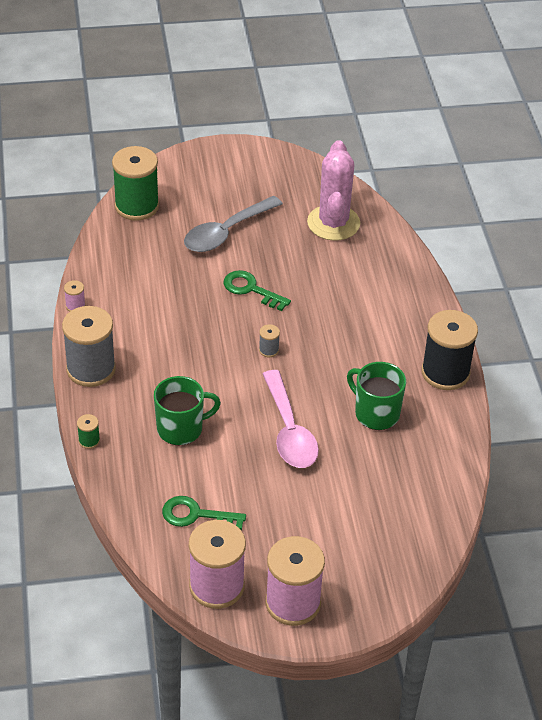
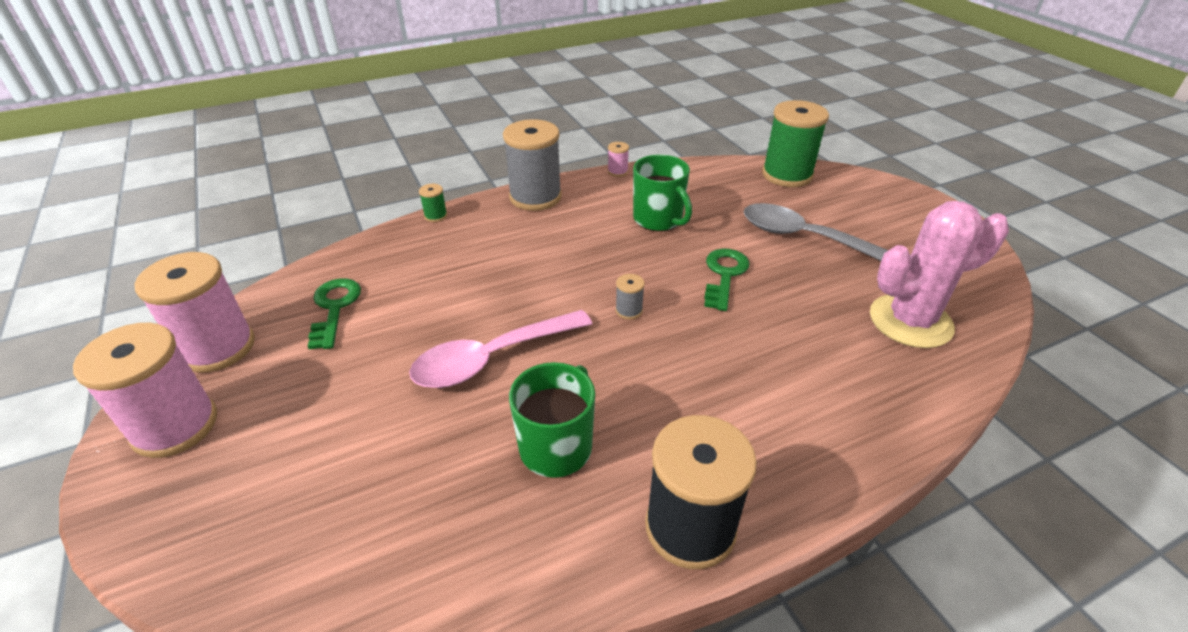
camera: 75 degrees right, 5 degrees down
(181, 429) = (469, 269): green mug -> green mug (658, 219)

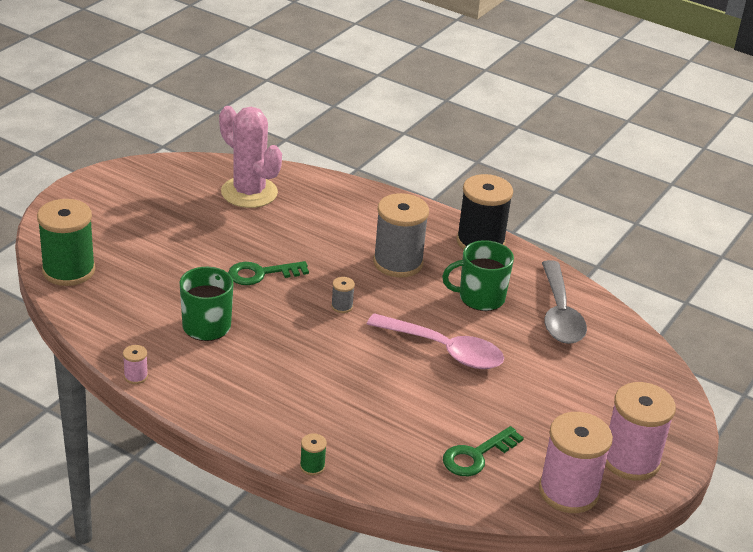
camera: 125 degrees left, 5 degrees down
(535, 197) = (227, 414): grey spool -> grey spool (398, 263)
(804, 237) = (176, 246): grey spoon -> grey spoon (560, 314)

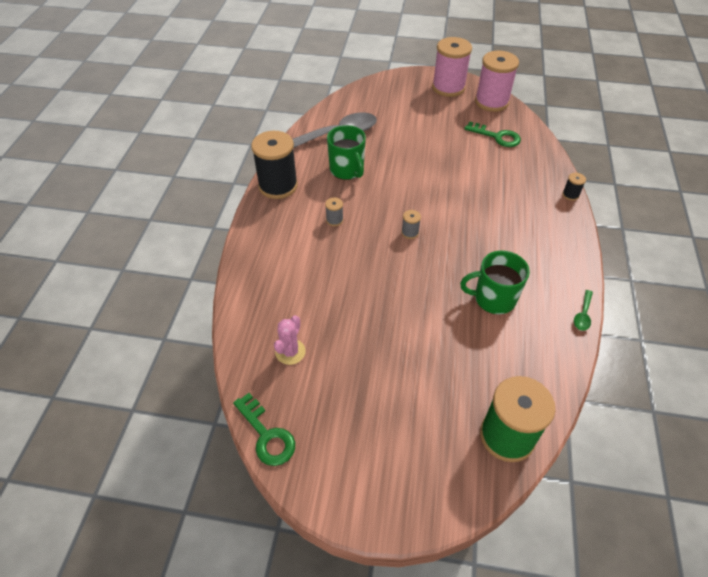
camera: 110 degrees left, 15 degrees up
(136, 376) = (583, 315): pink spool -> green spoon
(249, 192) = (290, 352): pink cactus -> pink cactus, size x0.51
(261, 274) = (406, 293): green key -> green key (266, 435)
(312, 466) = (570, 195): green spool -> black spool
(398, 263) = (334, 220): grey spool -> grey spool, size x0.42
(444, 350) = (416, 171): pink spoon -> none

